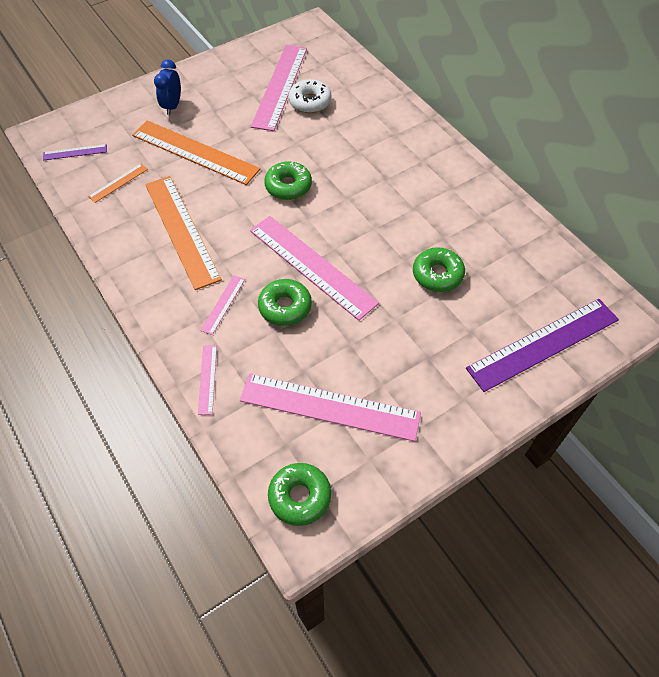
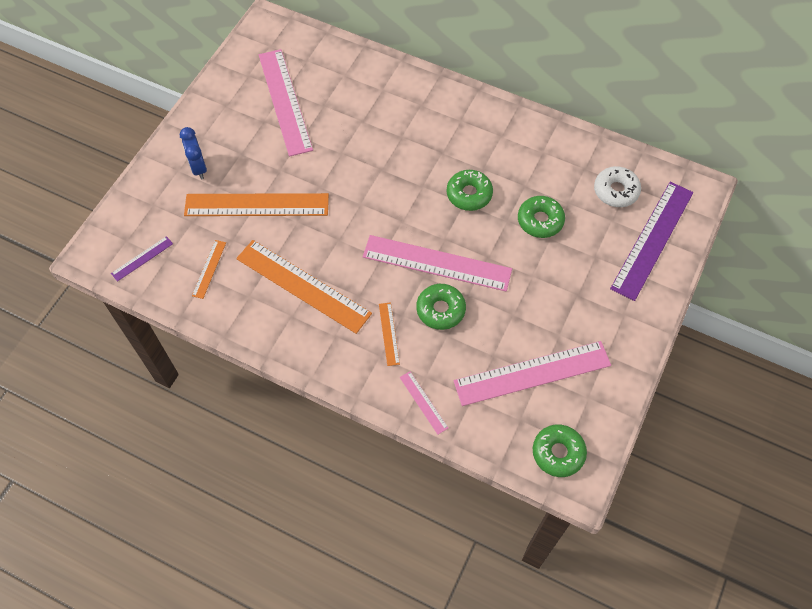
camera: 30 degrees left, 5 degrees up
(223, 304) = (389, 333): pink ruler -> orange ruler
(288, 186) = (365, 199): green donut -> green donut (469, 194)
(310, 102) = (324, 106): white donut -> white donut (616, 191)

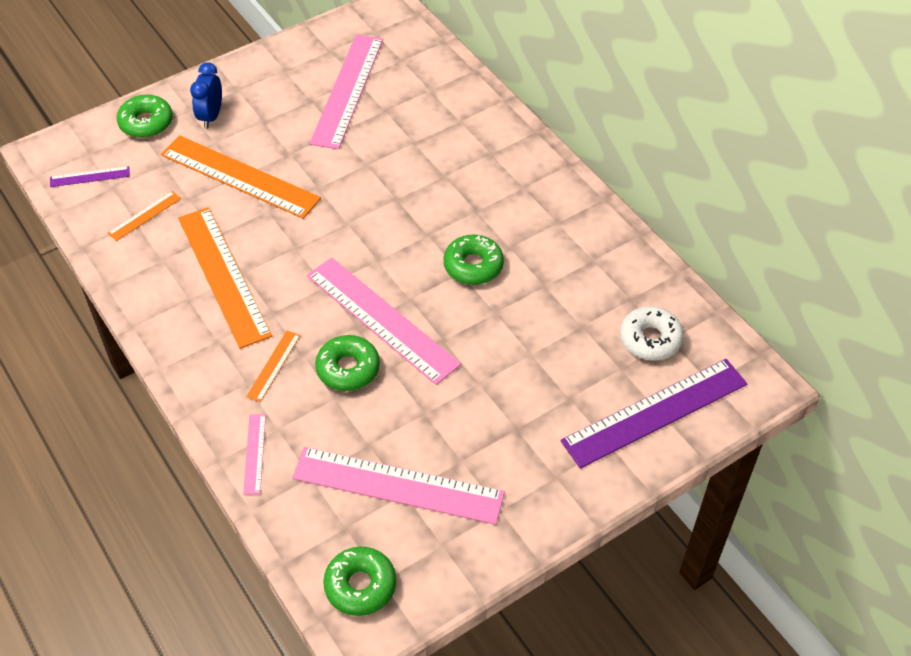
camera: 30 degrees right, 10 degrees down
(540, 221) = (533, 330): green donut -> green donut (146, 123)

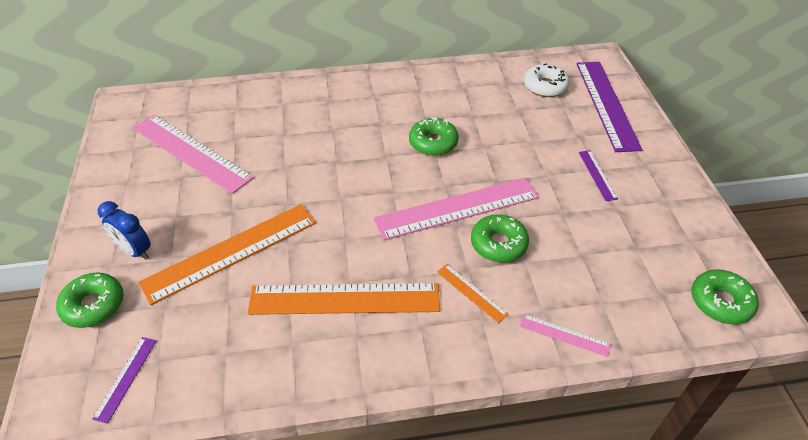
camera: 65 degrees left, 5 degrees down
(144, 216) = (222, 342): orange ruler -> none
(398, 485) = (628, 249): pink ruler -> none
(507, 431) = (597, 175): none -> purple ruler

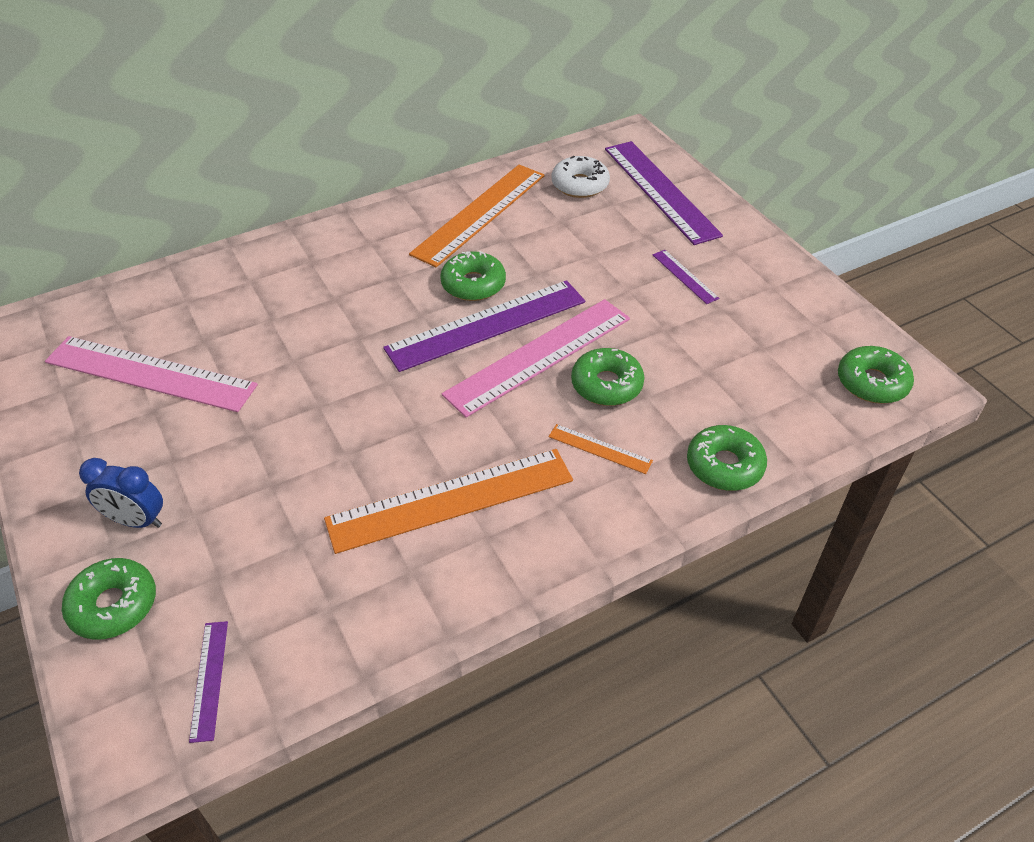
camera: 20 degrees left, 0 degrees up
(231, 252) = (273, 485): orange ruler -> orange ruler (479, 214)
(429, 175) = (487, 325): none -> purple ruler
(564, 335) = (724, 465): pink ruler -> green donut

